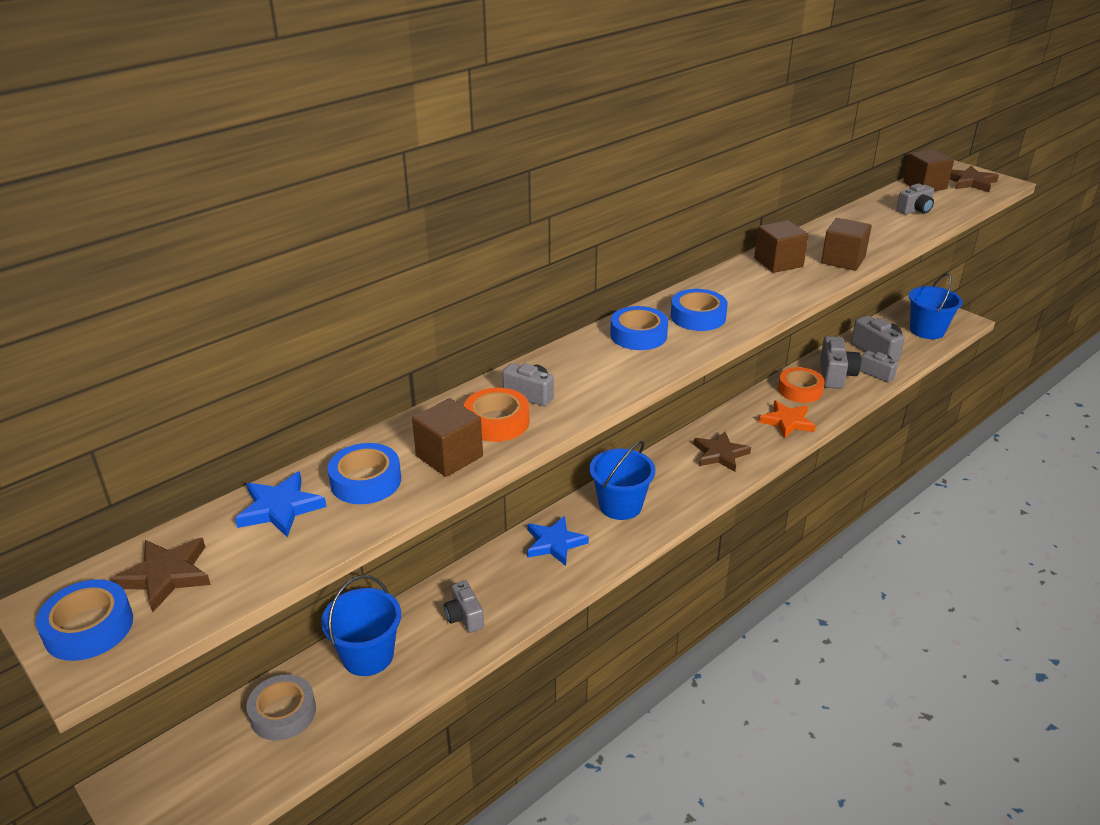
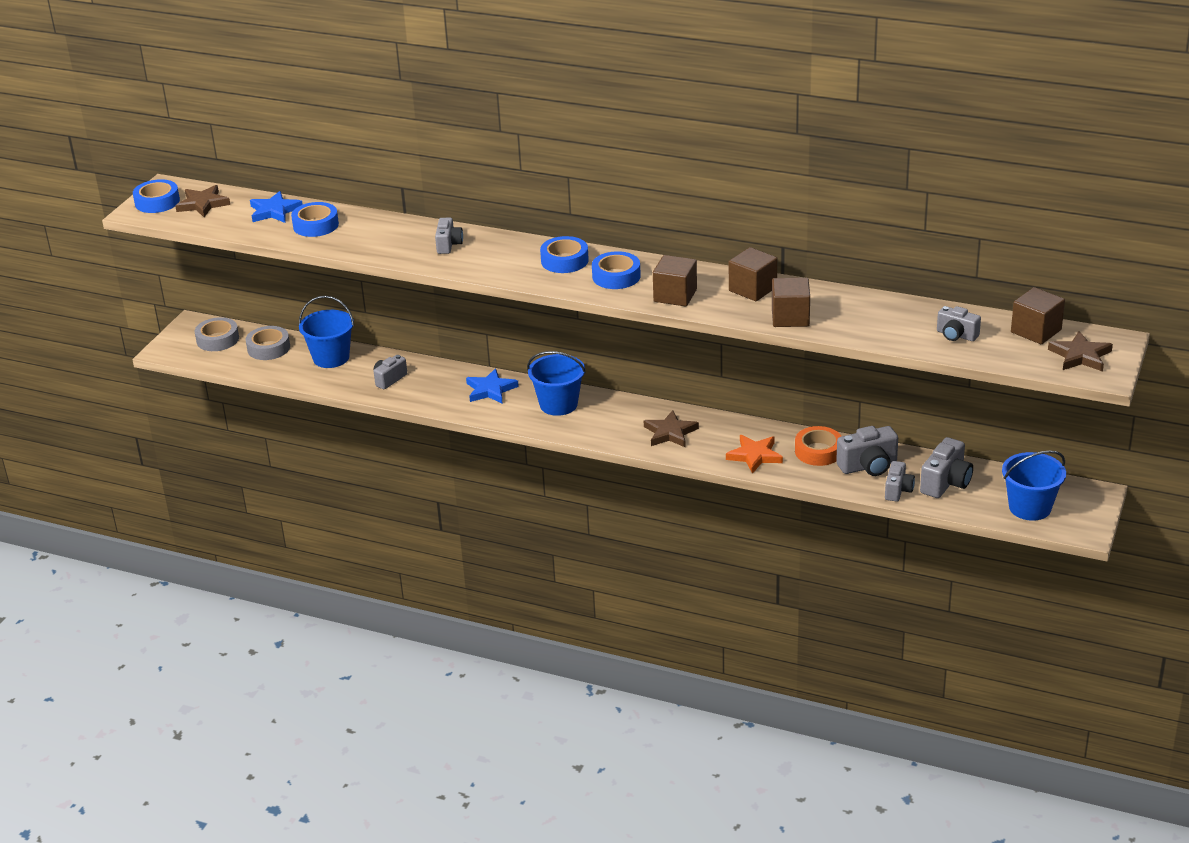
camera: 65 degrees right, 0 degrees up
(202, 766) = (217, 339): none -> grey tape
(449, 456) = (358, 241): brown cube -> brown cube (675, 295)
(497, 422) = (407, 244): orange tape -> none

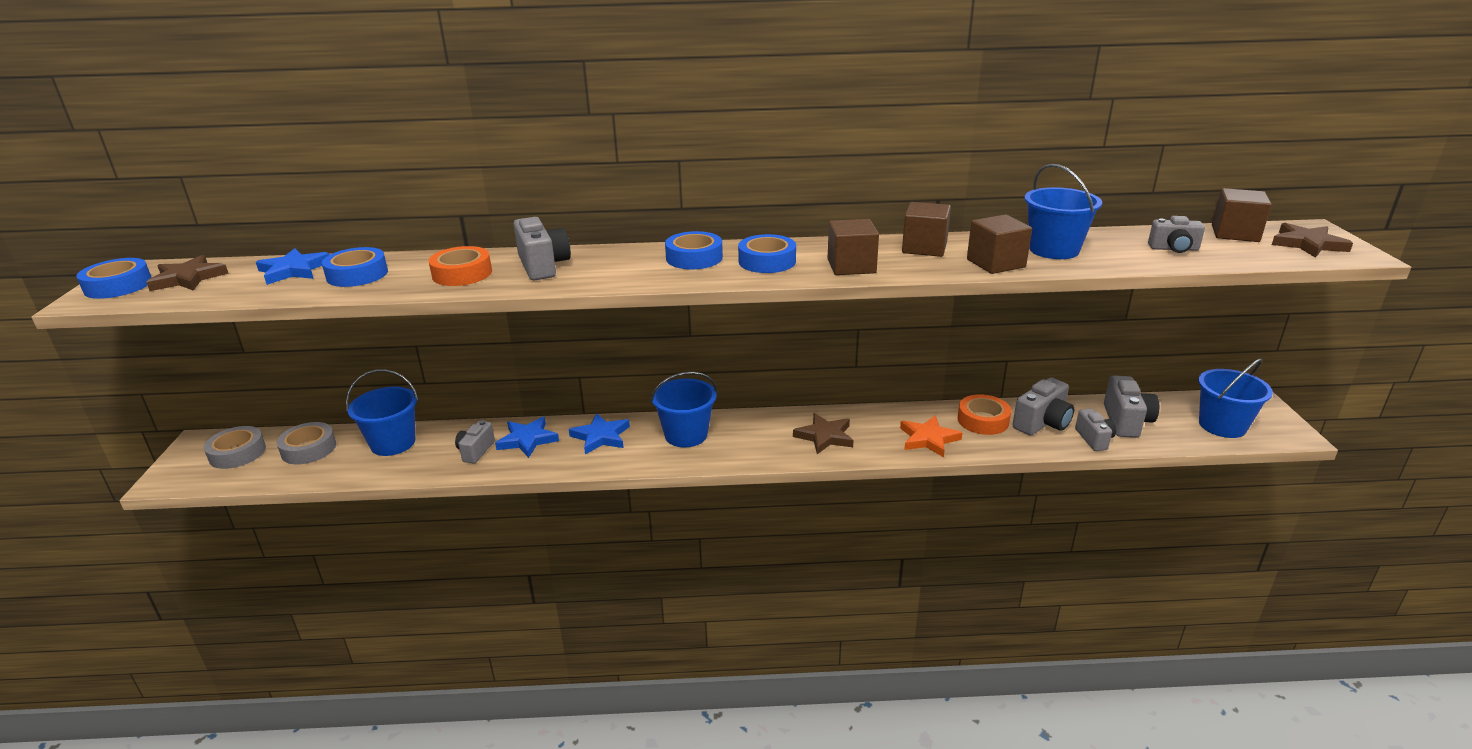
camera: 25 degrees left, 5 degrees down
(387, 240) = (462, 274): none -> orange tape
(433, 379) = (527, 440): none -> blue star
(448, 245) = (543, 266): grey camera -> grey camera, size x1.53
(855, 314) = (1054, 250): none -> blue bucket

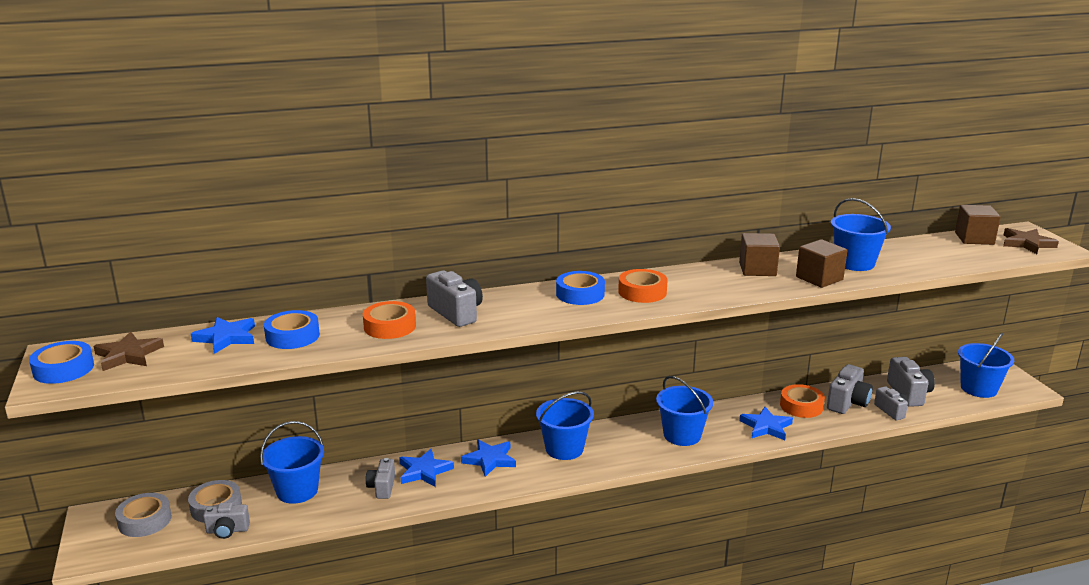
camera: 15 degrees left, 5 degrees down
(767, 261) = (642, 292): blue tape -> orange tape
(824, 436) = (682, 435): brown star -> blue bucket
(851, 266) = (712, 290): brown cube -> none
(928, 439) = (766, 427): orange star -> blue star
(1174, 249) = (939, 255): grey camera -> grey camera (227, 530)

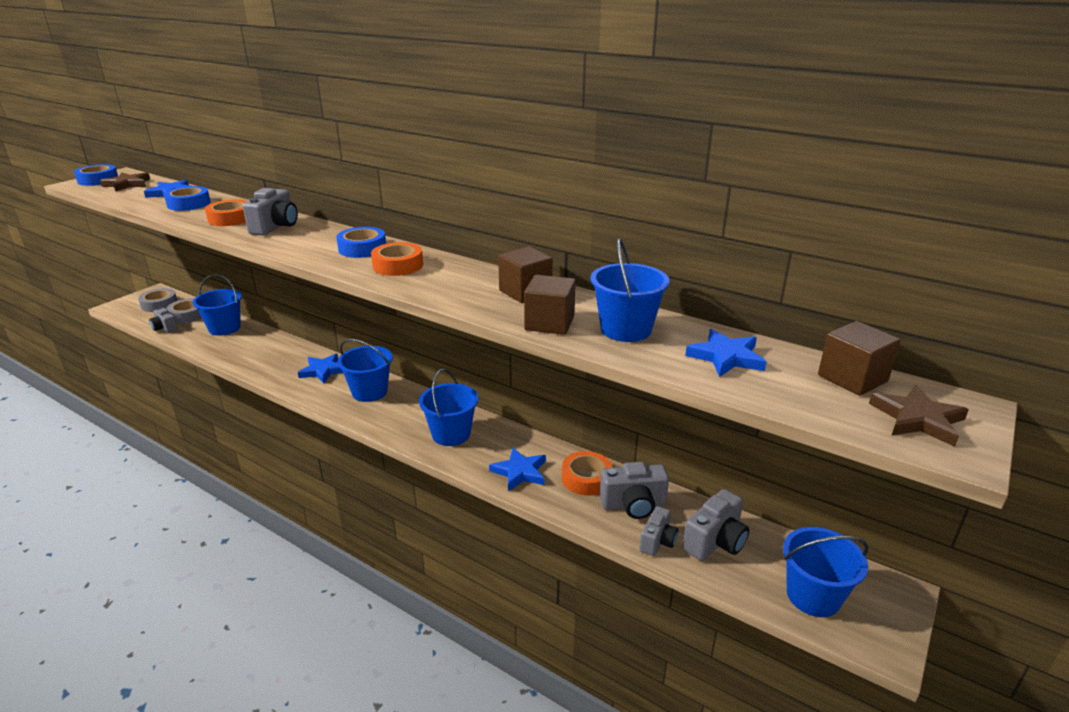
camera: 50 degrees right, 5 degrees up
(382, 487) = (252, 350): grey camera -> none
(424, 471) = (285, 355): blue star -> blue star (726, 357)

